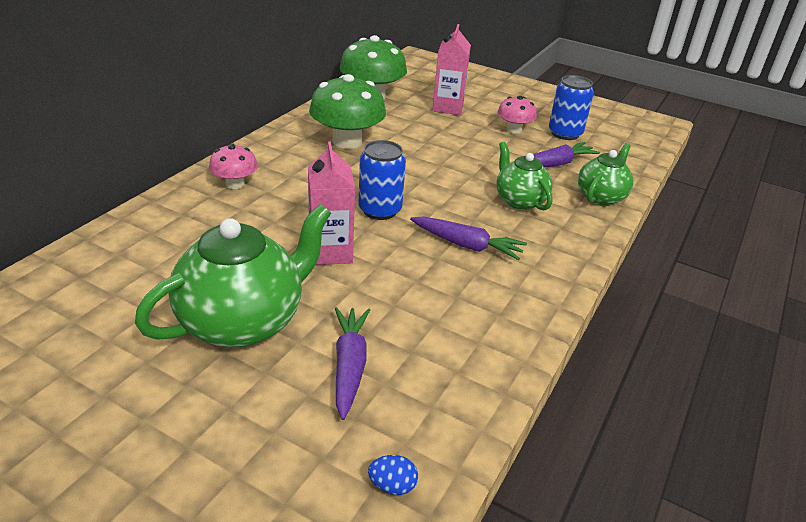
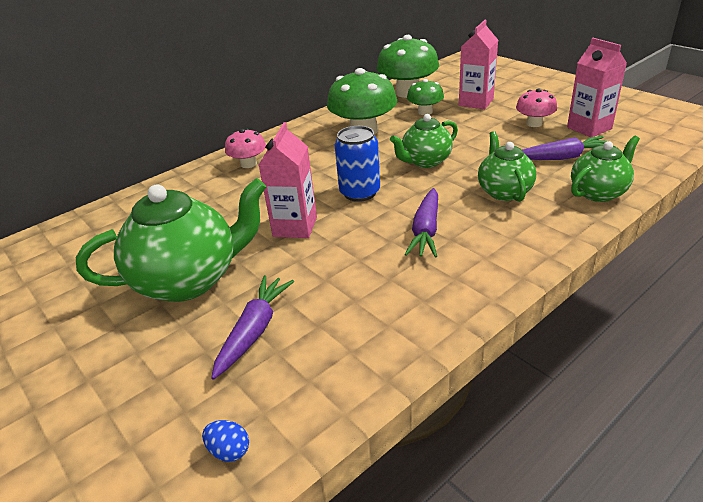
camera: 25 degrees right, 0 degrees up
(401, 118) = (425, 112): none -> green mushroom
(429, 173) = (425, 161): none -> green teapot
(466, 245) = (426, 230): purple carrot -> purple carrot turned 60 degrees clockwise
(565, 133) = (589, 128): blue can -> pink carton

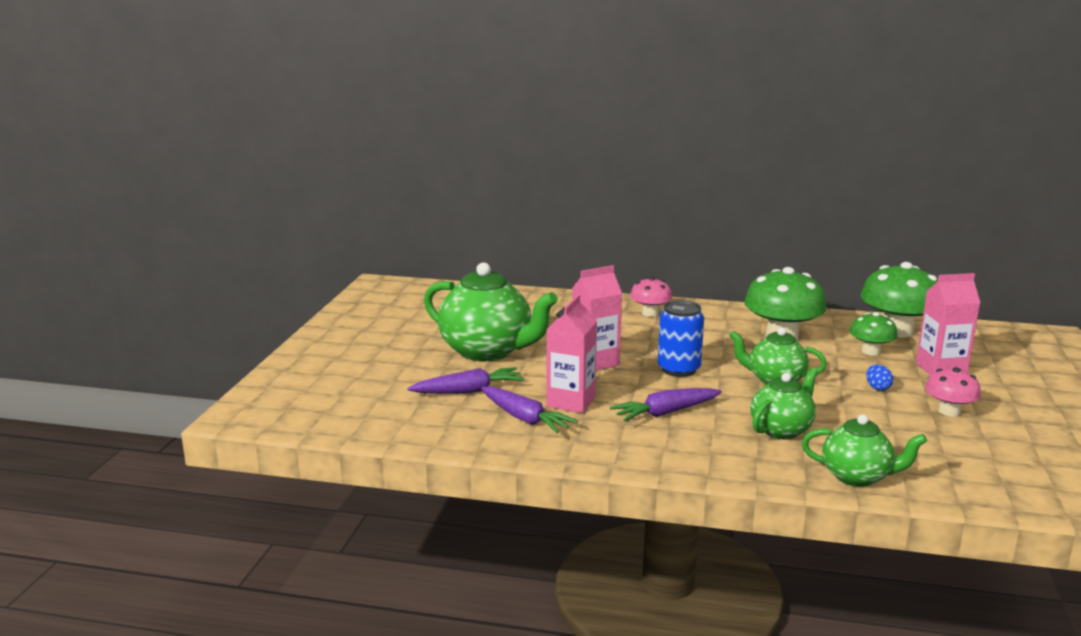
camera: 50 degrees right, 15 degrees down
(229, 451) = (369, 422): blue egg -> blue egg (877, 388)
(562, 157) = (898, 443): purple carrot -> purple carrot (524, 418)
(589, 128) = (995, 443): pink carton -> pink carton (571, 402)

